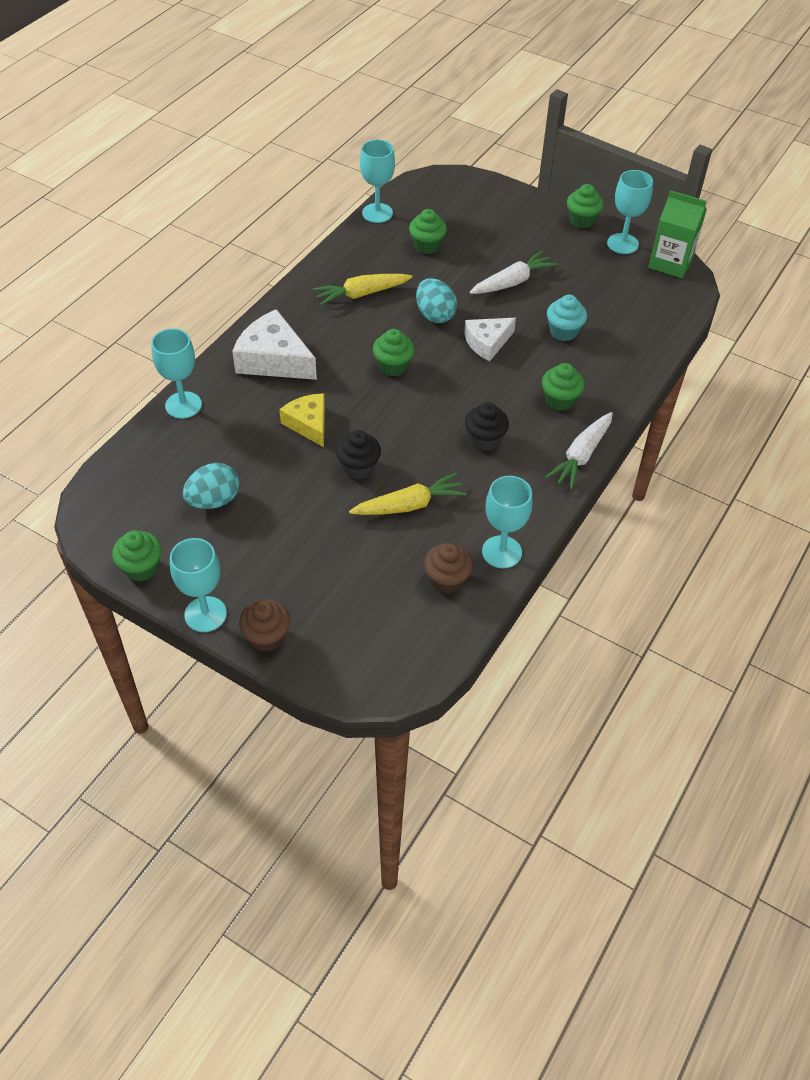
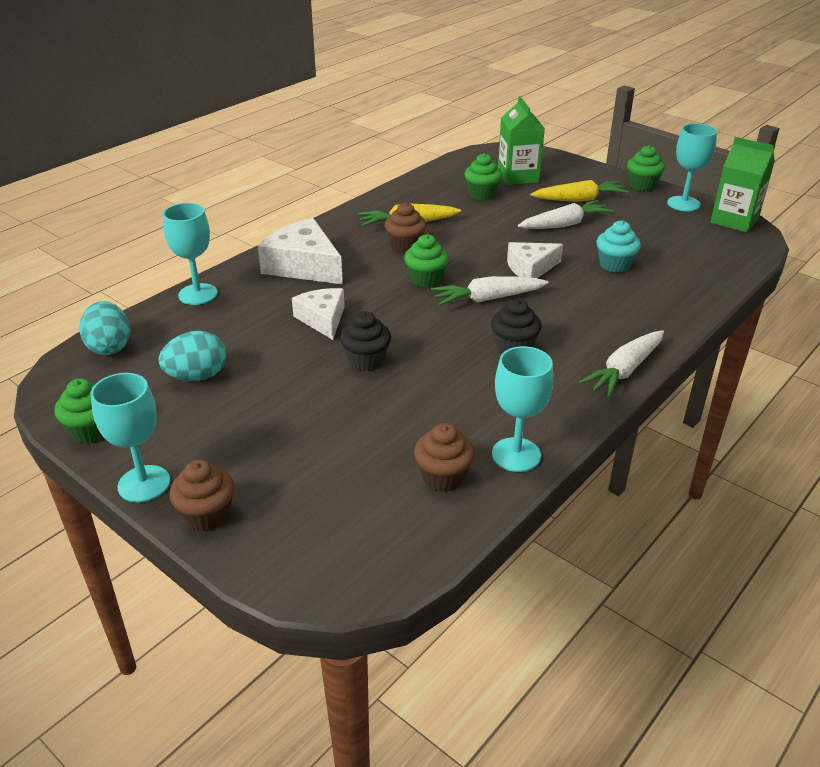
camera: 10 degrees right, 15 degrees down
(308, 424) = (322, 319): yellow cheese -> white cheese
(365, 324) = (405, 246): none -> brown cupcake
(377, 213) = (438, 169): turquoise goblet -> none
(409, 505) = (415, 399): yellow carrot -> yellow carrot (579, 199)
(435, 315) = (479, 243): turquoise egg -> turquoise egg (109, 347)
(453, 385) = (487, 299): none -> white carrot
(459, 217) = (518, 176): none -> green carton
(559, 400) = (604, 320): green cupcake -> none

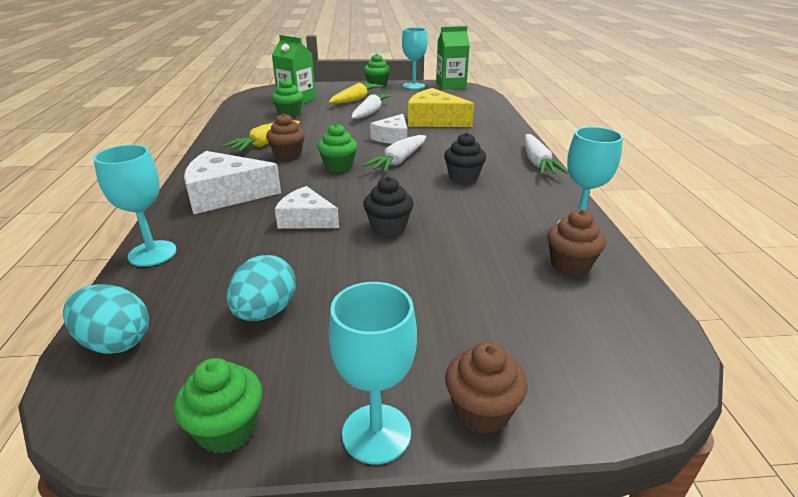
camera: 45 degrees left, 5 degrees down
(614, 265) = (434, 120): turquoise cupcake -> yellow cheese

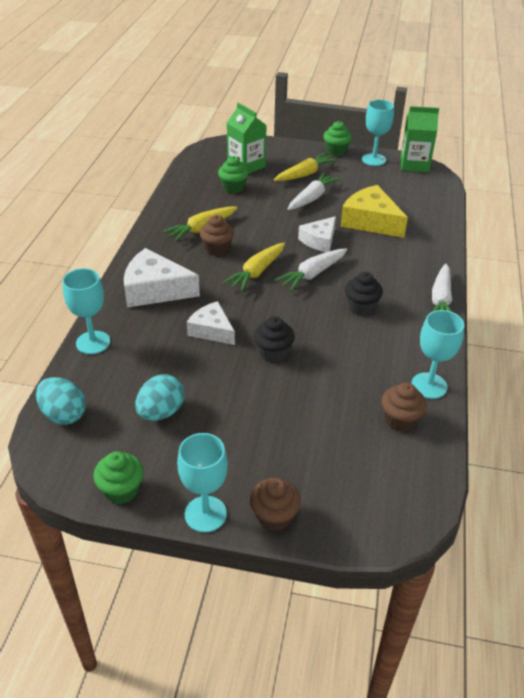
camera: 15 degrees right, 10 degrees up
(338, 167) = (256, 272): green cupcake -> yellow carrot

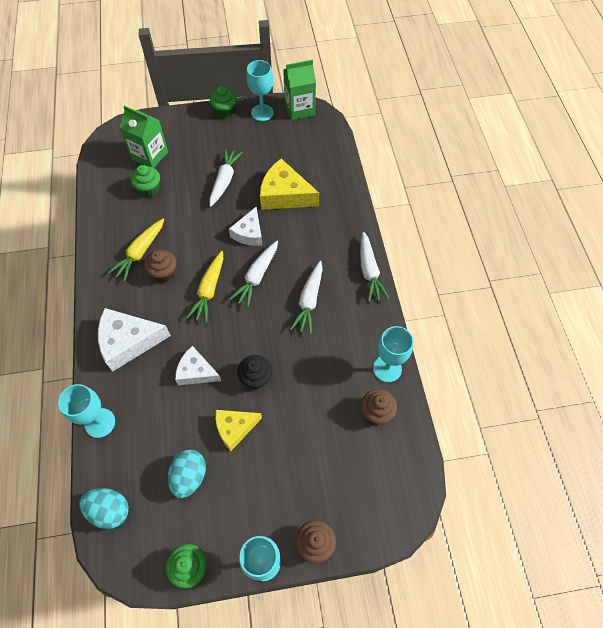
camera: 20 degrees left, 20 degrees up
(230, 387) = (235, 428): none -> yellow cheese
(305, 174) = (207, 151): yellow carrot -> none
(361, 307) = (309, 301): black cupcake -> white carrot

